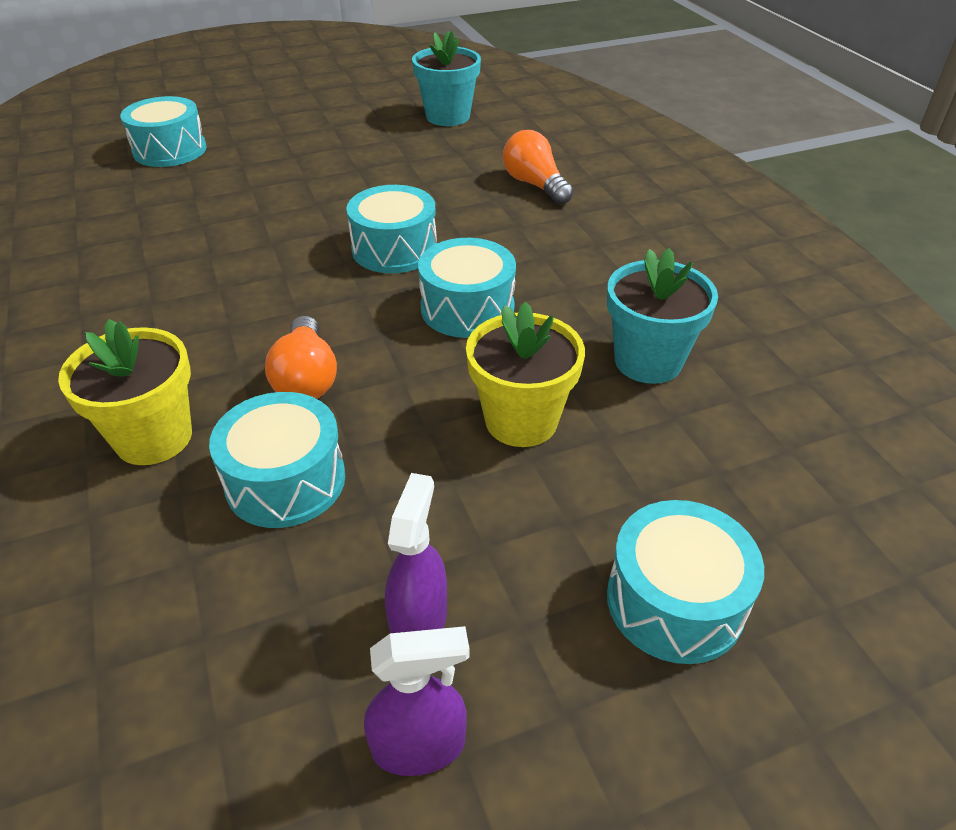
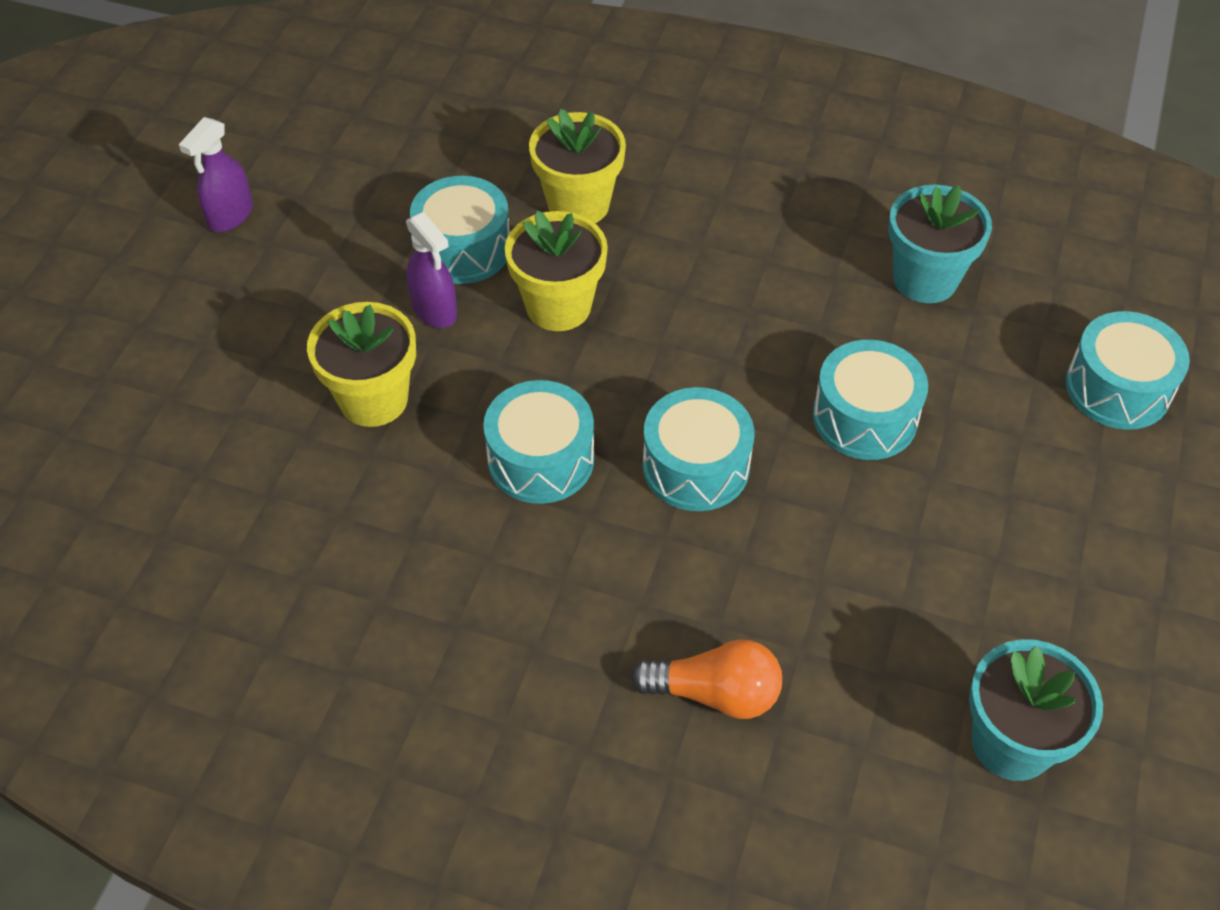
camera: 130 degrees right, 10 degrees up
(306, 378) = (558, 306): orange light bulb -> yellow flower pot
(419, 620) = (292, 253): purple spray bottle -> purple spray bottle (434, 310)
(648, 361) = (337, 532): turquoise flower pot -> turquoise flower pot (925, 279)
(674, 601) = (161, 366): turquoise drum -> turquoise drum (865, 417)

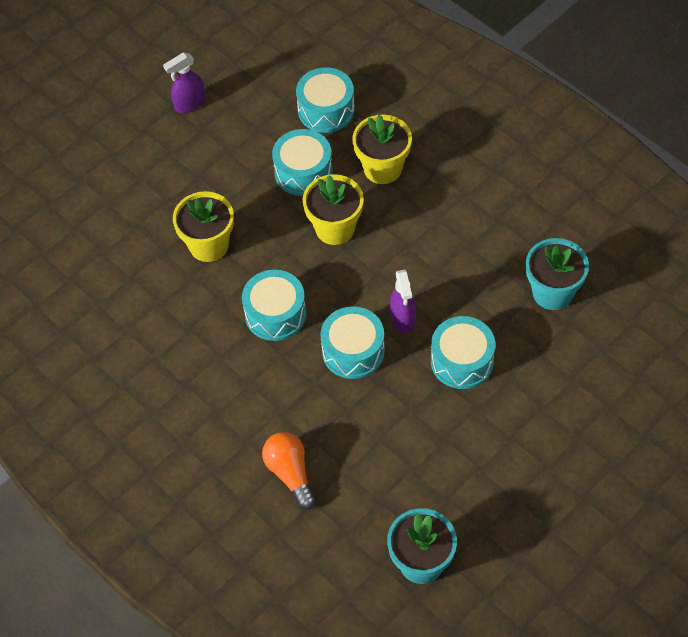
camera: 30 degrees right, 5 degrees up
(434, 310) = (267, 205): purple spray bottle -> purple spray bottle (403, 319)
(715, 693) = (290, 473): orange light bulb -> orange light bulb turned 150 degrees counterclockwise
(1117, 388) = (618, 403): turquoise drum -> turquoise drum (326, 110)

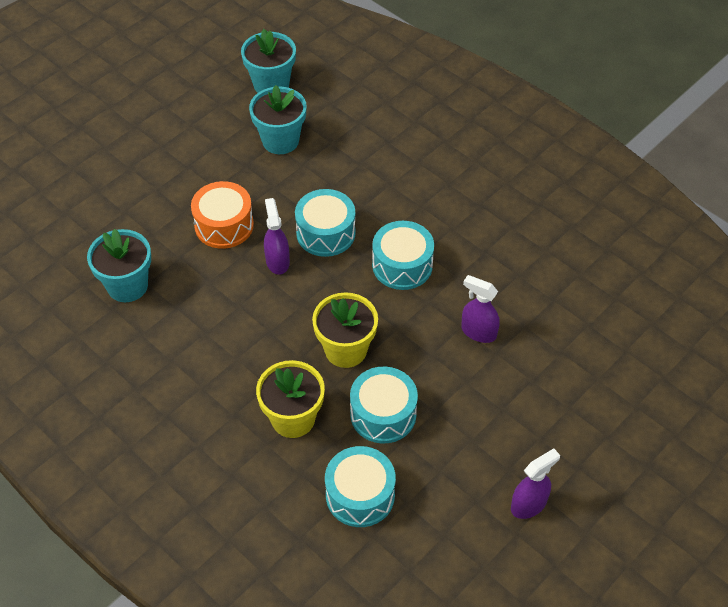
camera: 175 degrees right, 5 degrees down
(209, 245) = (478, 332): yellow flower pot -> purple spray bottle
(290, 473) = (379, 140): orange light bulb -> none
(406, 474) = (280, 140): none -> turquoise flower pot
(462, 361) = (224, 225): turquoise drum -> orange drum

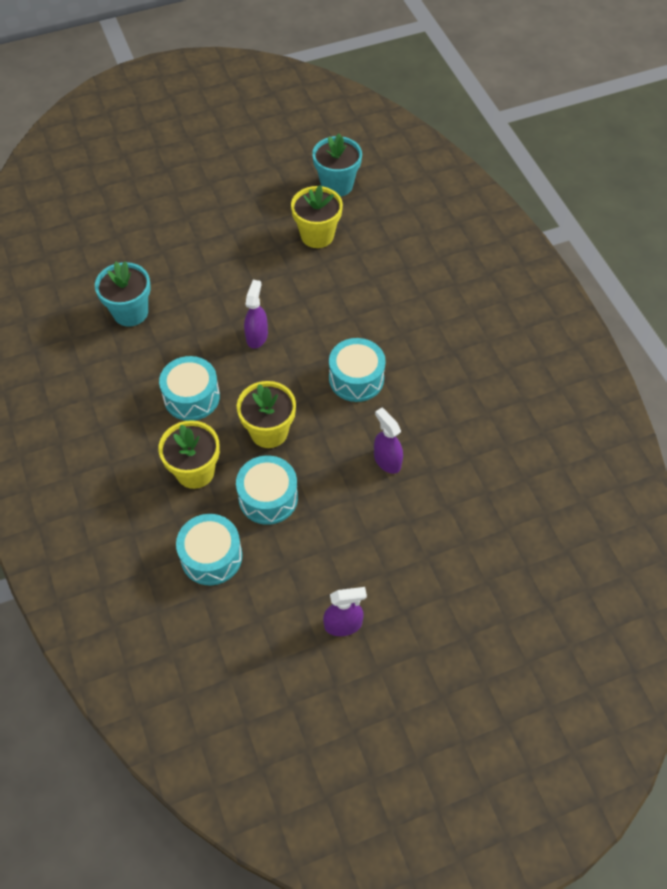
camera: 25 degrees right, 5 degrees up
(224, 225) = (232, 290): orange drum -> none
(280, 140) = (317, 235): turquoise flower pot -> yellow flower pot
(325, 233) = (309, 327): turquoise drum -> turquoise drum (191, 397)

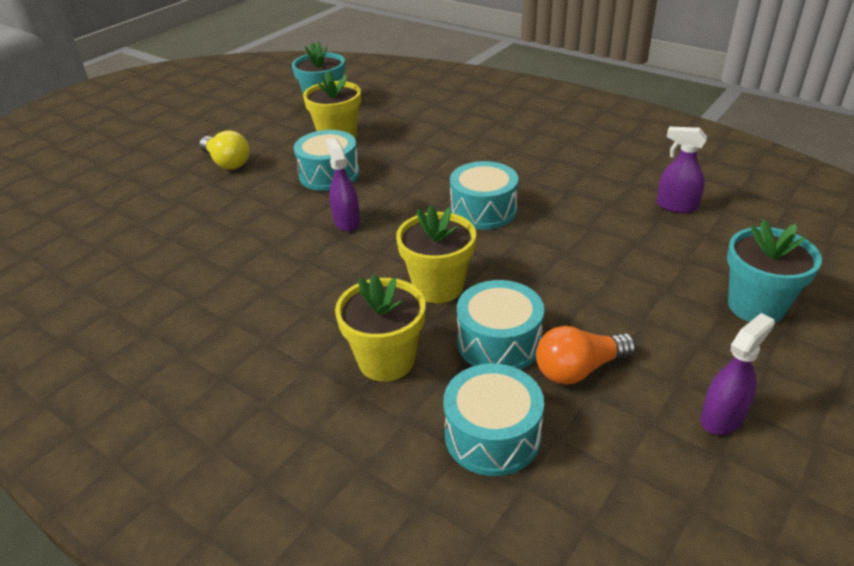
camera: 30 degrees left, 20 degrees down
(130, 312) = (177, 259): turquoise flower pot -> turquoise flower pot (756, 306)
(191, 397) = (317, 297): turquoise drum -> turquoise drum (329, 174)
(219, 223) = (227, 162): none -> yellow light bulb
(296, 545) = (579, 369): none -> orange light bulb
(387, 460) = (586, 254): purple spray bottle -> purple spray bottle (676, 206)

